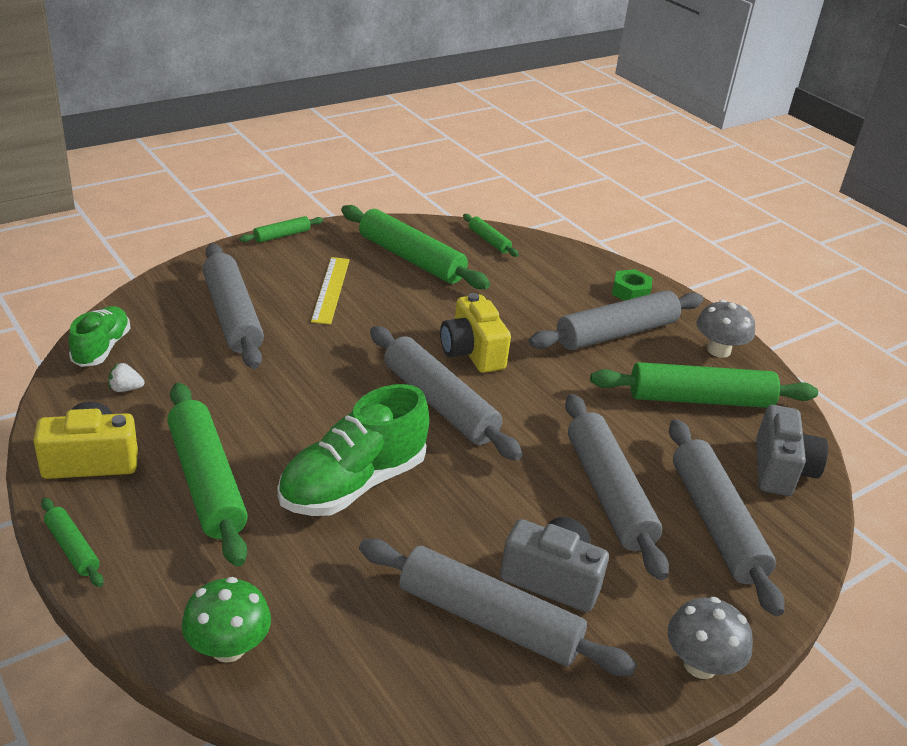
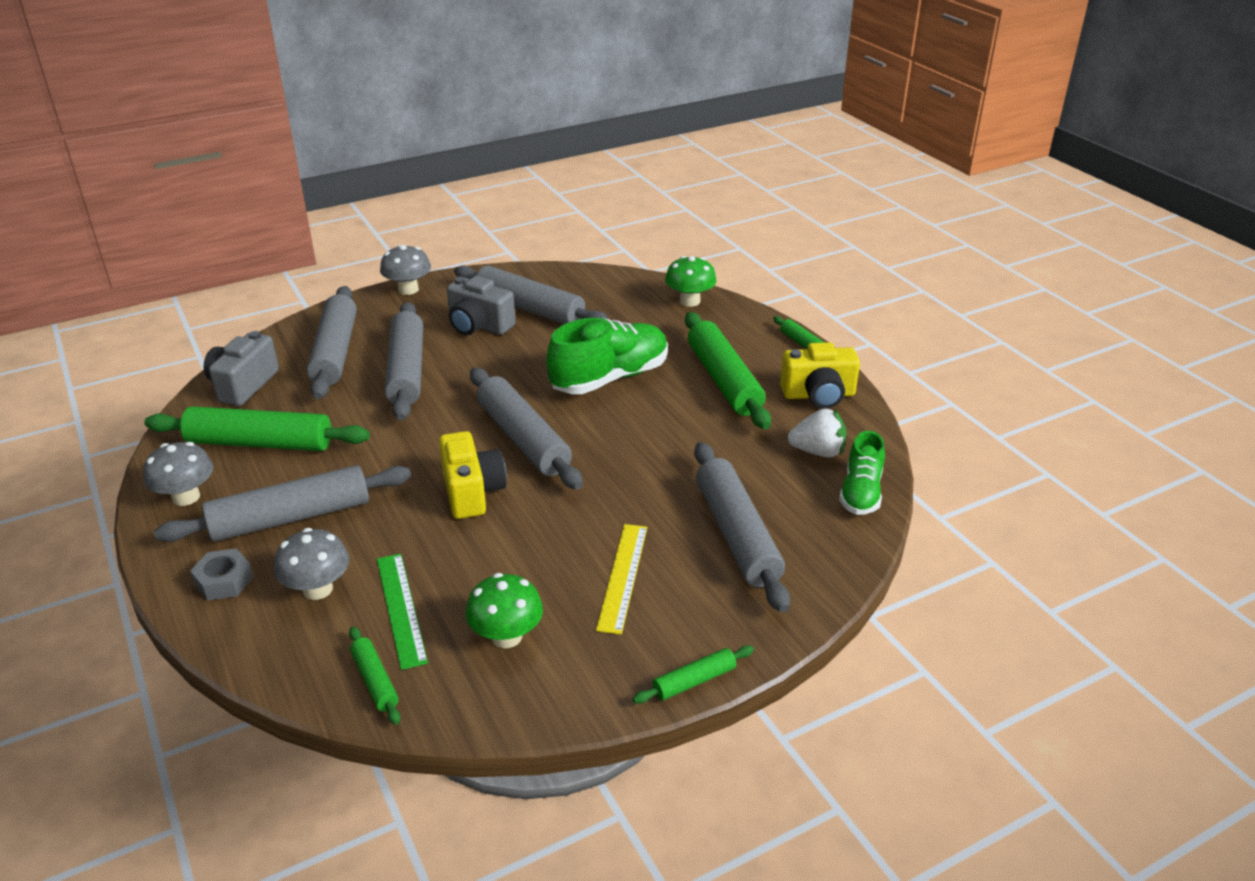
camera: 170 degrees left, 0 degrees up
(125, 389) = (818, 451): white strawberry -> white strawberry, size x1.77
(411, 259) = (506, 636): green rolling pin -> green mushroom
(492, 274) = (400, 609): none -> green ruler
(559, 286) = (317, 589): none -> grey mushroom
(630, 292) = (224, 581): green nut -> grey nut

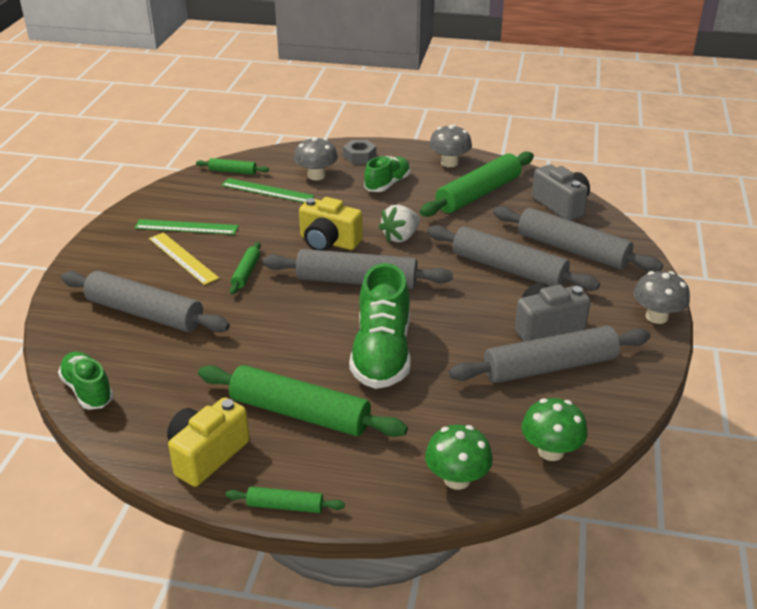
camera: 130 degrees right, 0 degrees up
(291, 517) = (387, 184): grey rolling pin -> green shoe
(506, 636) = (202, 209): green mushroom -> green mushroom (551, 451)
(561, 621) = (186, 227): none -> green ruler
(694, 681) = (88, 244): green rolling pin -> green rolling pin (246, 273)
(818, 451) = (152, 401): white strawberry -> white strawberry (400, 237)

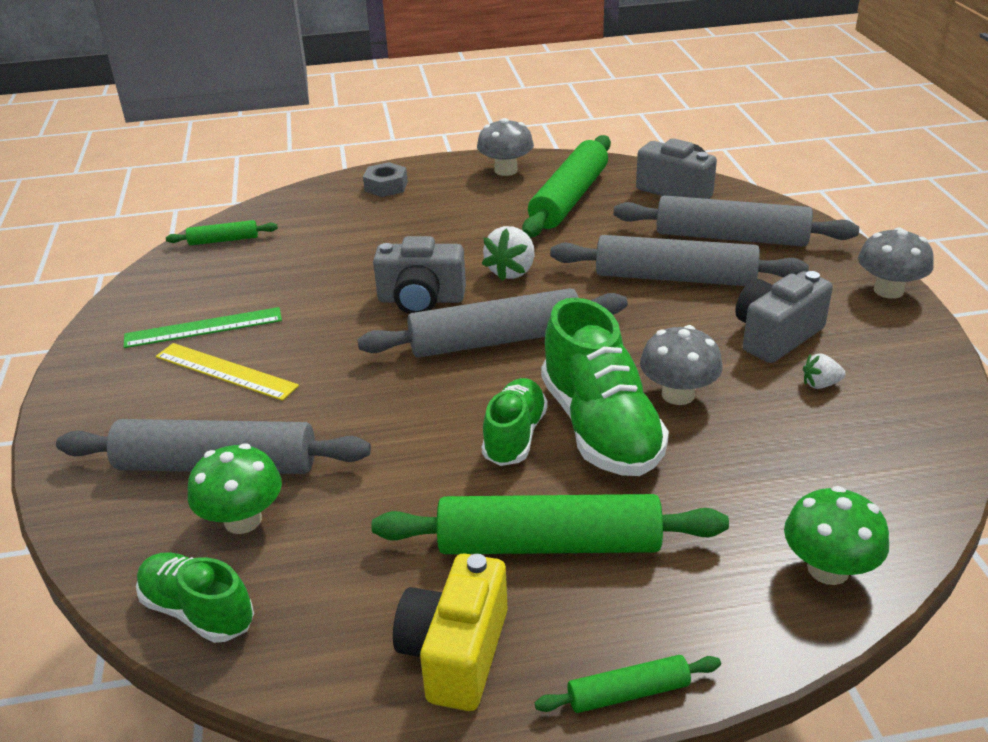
camera: 20 degrees left, 0 degrees up
(246, 273) = (333, 368): green rolling pin -> none
(267, 190) = (290, 254): green ruler -> none
(316, 176) = (345, 221): grey mushroom -> grey mushroom (678, 394)
(328, 242) = (421, 300): yellow camera -> grey camera
(387, 184) = (446, 211): green shoe -> green shoe (515, 436)
(550, 367) = (820, 384): grey rolling pin -> white strawberry
(551, 451) = (910, 492): green mushroom -> green mushroom (243, 520)

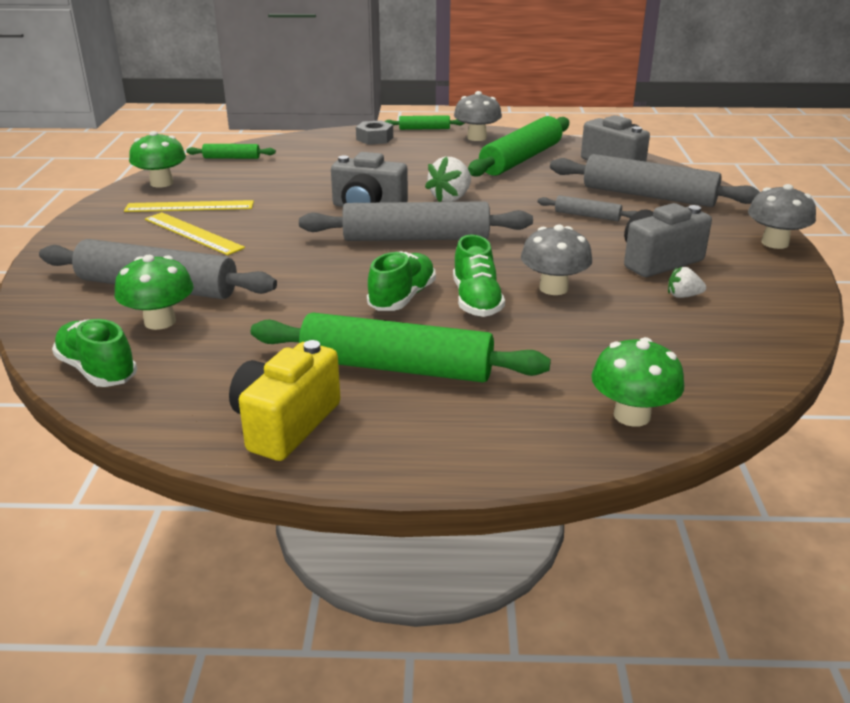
camera: 10 degrees right, 5 degrees down
(152, 294) = (161, 183): none -> green mushroom
(203, 327) = (189, 206): green ruler -> yellow ruler
(600, 427) = (476, 301): green shoe -> green shoe, size x0.60
(628, 693) = (416, 470): green rolling pin -> green rolling pin (424, 129)
(675, 277) = (587, 216): grey rolling pin -> grey rolling pin, size x0.47

